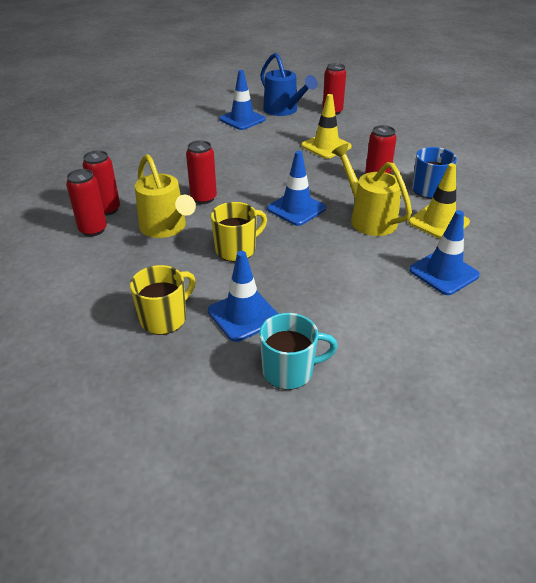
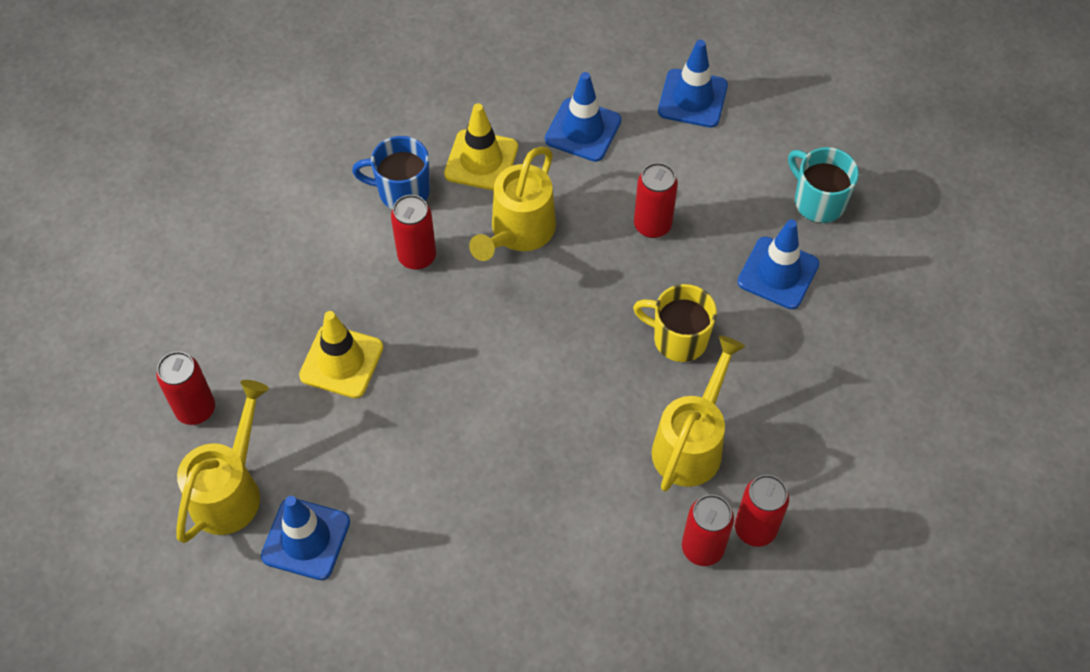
camera: 120 degrees left, 20 degrees up
(165, 318) = (835, 340): yellow mug -> none
(203, 198) = (595, 443): red can -> red can (652, 225)
(284, 111) = (231, 489): blue watering can -> yellow watering can
(296, 209) = (547, 319): blue traffic cone -> blue traffic cone (692, 98)

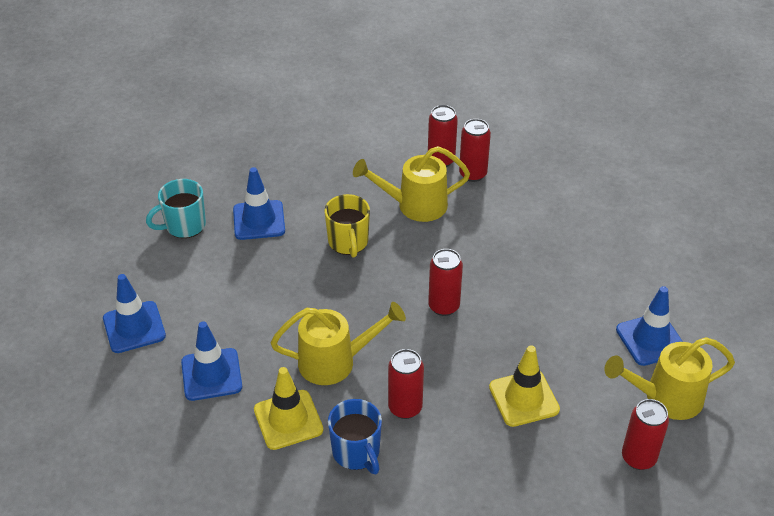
camera: 125 degrees left, 15 degrees down
(652, 225) = (269, 295): red can -> red can (444, 306)
(818, 201) = (184, 226): turquoise mug -> turquoise mug turned 45 degrees clockwise

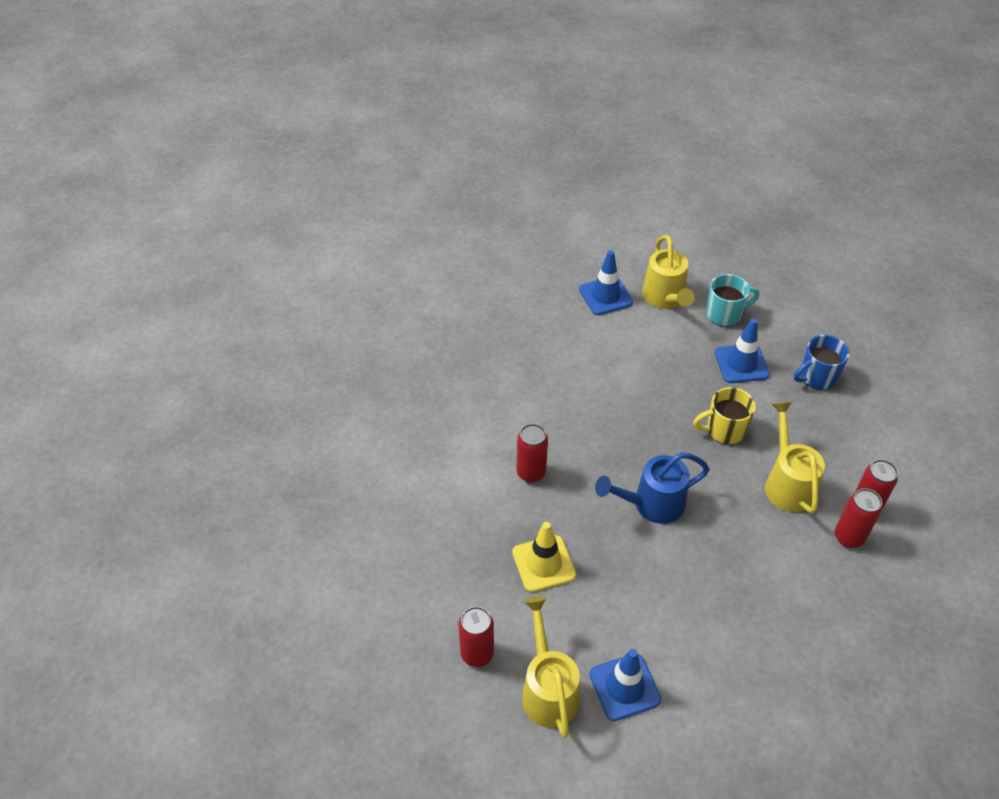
camera: 90 degrees right, 5 degrees up
(184, 226) = (725, 314): turquoise mug -> turquoise mug turned 105 degrees clockwise
(211, 374) = (560, 346): blue traffic cone -> none
(288, 420) = (517, 395): yellow traffic cone -> none
(336, 362) = (578, 424): yellow watering can -> yellow watering can (665, 299)
(356, 452) = (485, 440): blue mug -> blue mug (816, 377)
(444, 306) = (651, 504): red can -> blue watering can

